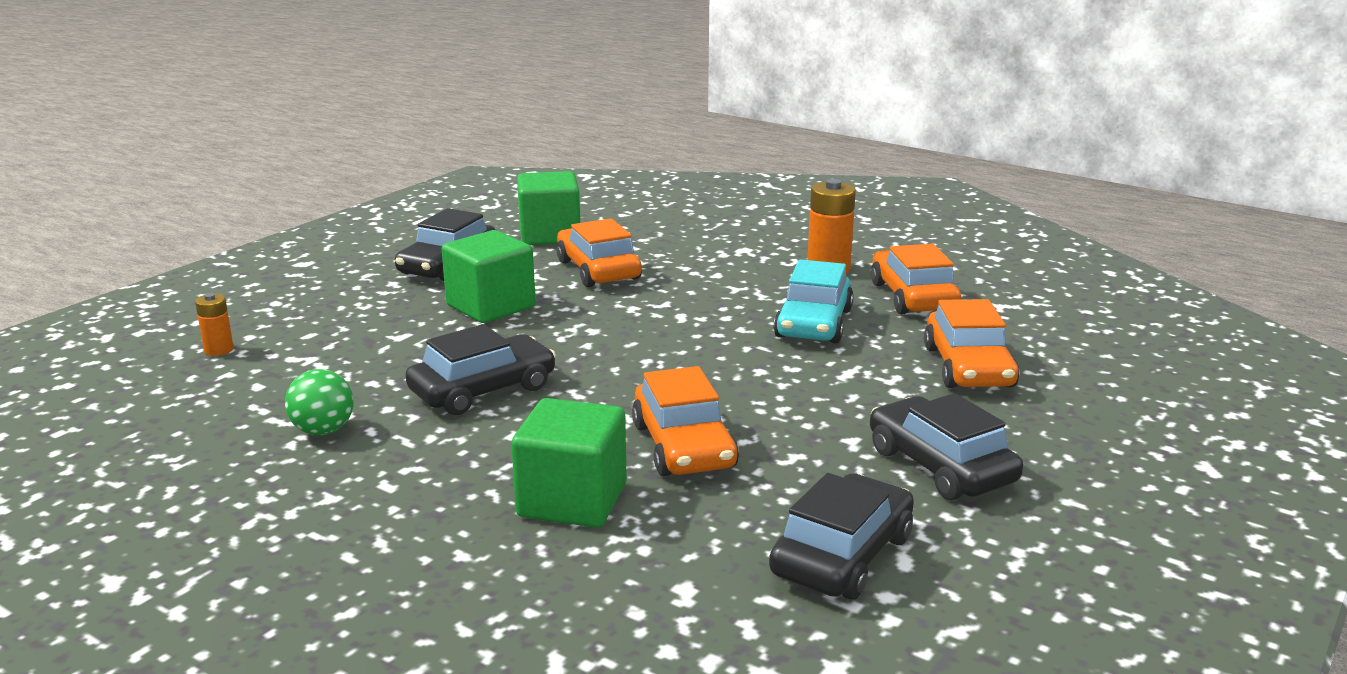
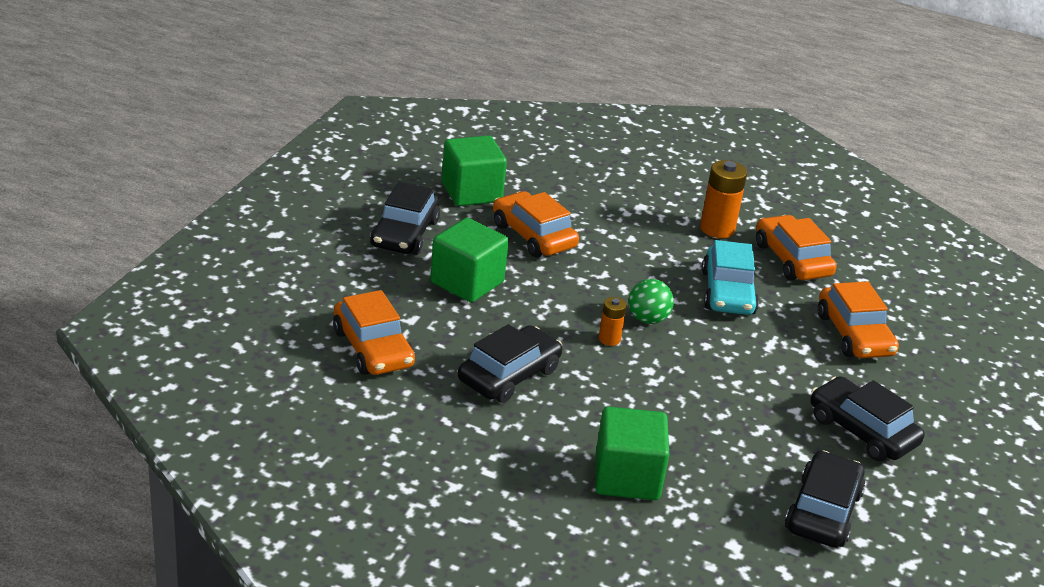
camera: 15 degrees left, 10 degrees up
(219, 350) = (272, 342): orange battery -> orange battery (609, 339)
(323, 431) = (411, 423): green ball -> green ball (647, 319)
(684, 446) = (682, 423): orange car -> orange car (373, 348)

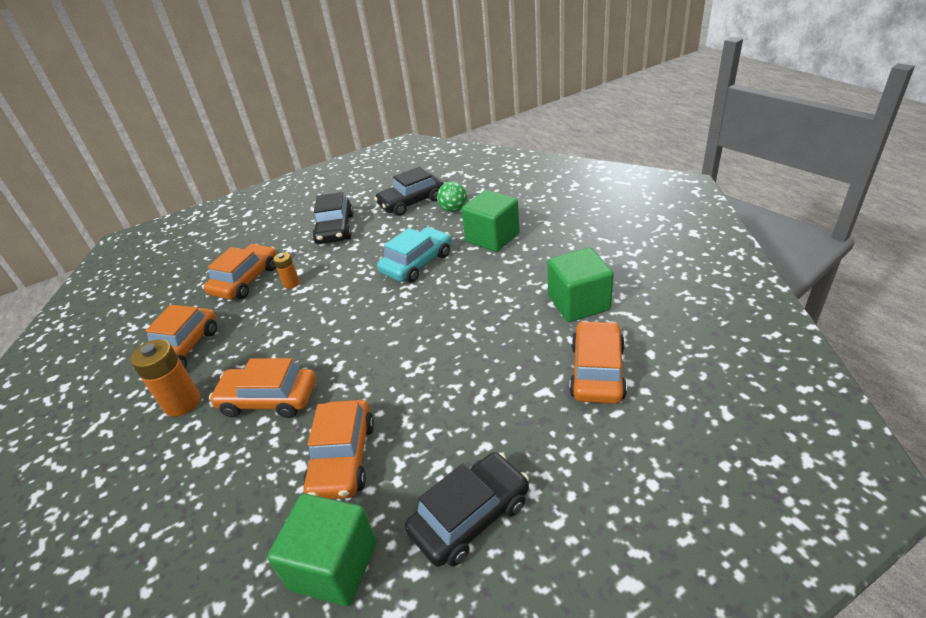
camera: 135 degrees left, 5 degrees up
(467, 282) = (461, 417): green cube -> green cube (578, 303)
(509, 375) = (504, 317): black car -> none
(609, 339) = (403, 323): orange battery -> orange battery (291, 283)
(647, 319) = (356, 331): green ball -> green ball (453, 210)
(648, 250) = (268, 399): none -> orange car
(728, 292) = (271, 336): turquoise car -> turquoise car (417, 263)

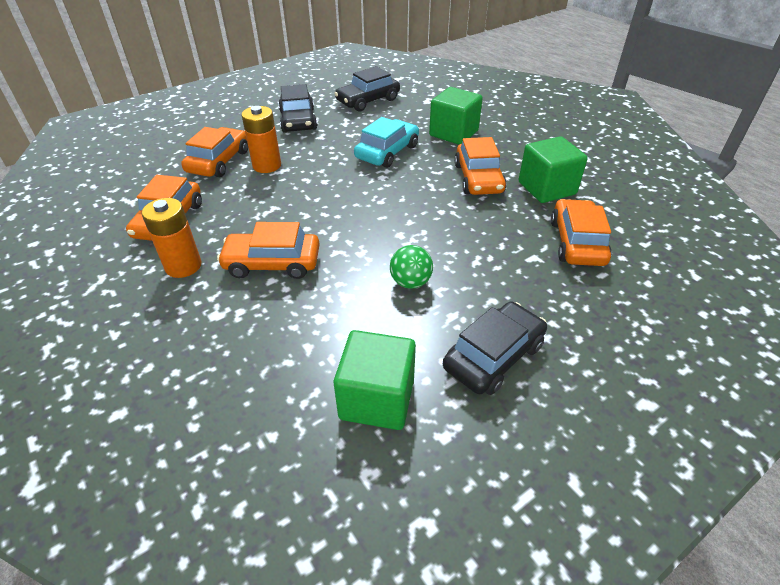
camera: 10 degrees left, 5 degrees up
(291, 283) = (267, 165): orange battery -> orange battery, size x1.77
(343, 458) = (360, 311): orange car -> orange car (478, 178)
(453, 210) = (410, 109): green ball -> green ball (410, 282)

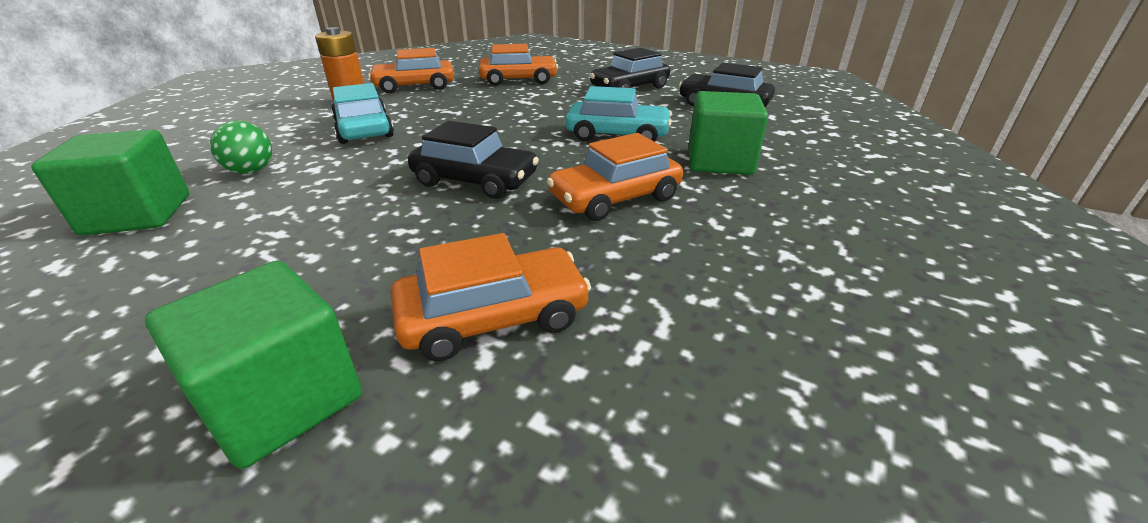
camera: 65 degrees right, 10 degrees down
(267, 165) = (528, 95): orange battery -> none
(272, 263) = (364, 129): orange car -> turquoise car
(410, 282) = (344, 196): green ball -> green ball (251, 171)
(493, 356) = (187, 276): black car -> black car (475, 180)
(546, 188) = (647, 260): green cube -> green cube (283, 400)

